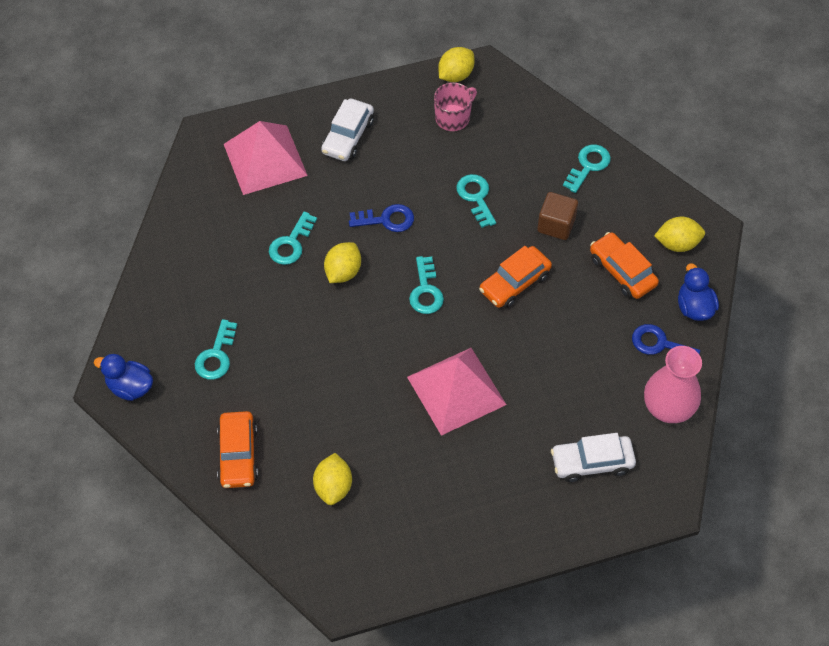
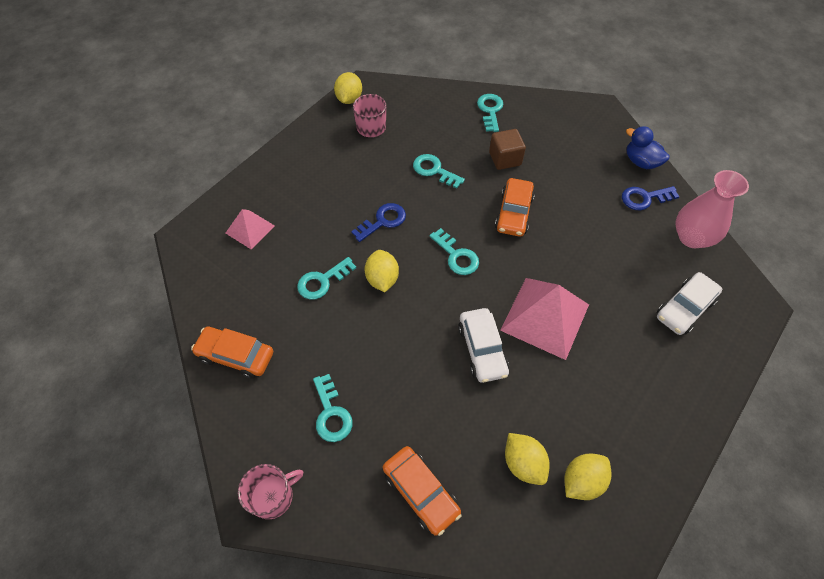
camera: 35 degrees left, 0 degrees up
(130, 387) = (273, 496): blue duck -> pink mug
(265, 159) = (250, 229): pink pyramid -> pink pyramid, size x0.56
(291, 243) = (322, 281): turquoise key -> turquoise key turned 60 degrees clockwise
(348, 136) = (304, 178): white car -> white car (482, 349)
(622, 271) = (575, 165): orange car -> orange car (236, 355)
(677, 244) = (591, 128): yellow lemon -> yellow lemon (582, 481)

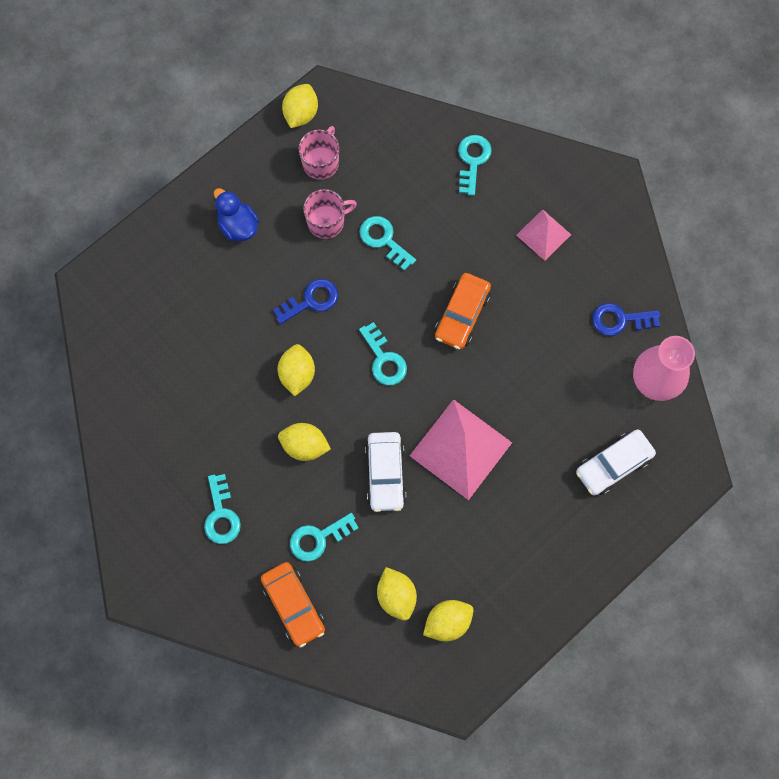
camera: 10 degrees right, 15 degrees up
(236, 355) = (133, 437): orange car -> none
(250, 229) = (161, 286): pink pyramid -> pink pyramid (543, 235)
(273, 496) = (156, 584): pink mug -> pink mug (327, 222)
(322, 281) = (232, 366): turquoise key -> turquoise key (318, 538)
(401, 337) = (305, 446): none -> yellow lemon
(505, 159) = (471, 237): brown cube -> none
(641, 162) = (634, 268): blue duck -> blue duck (238, 226)

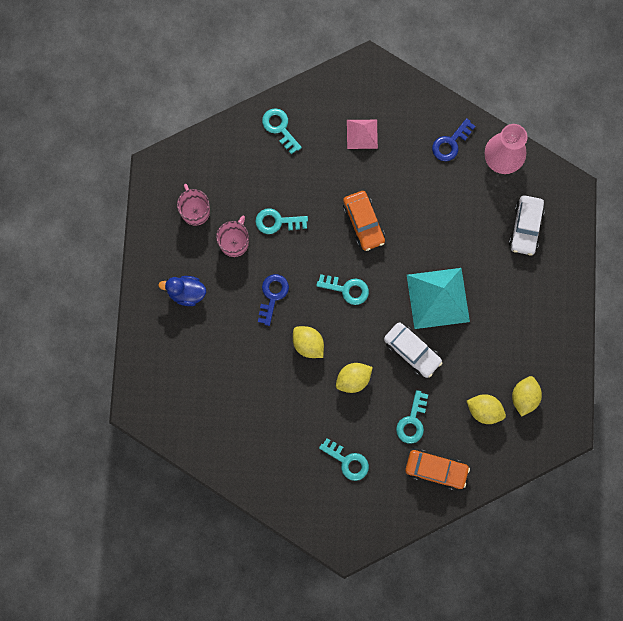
camera: 45 degrees left, 5 degrees up
(301, 114) = (153, 193): yellow lemon -> none
(460, 449) = (437, 298): pink pyramid -> turquoise pyramid

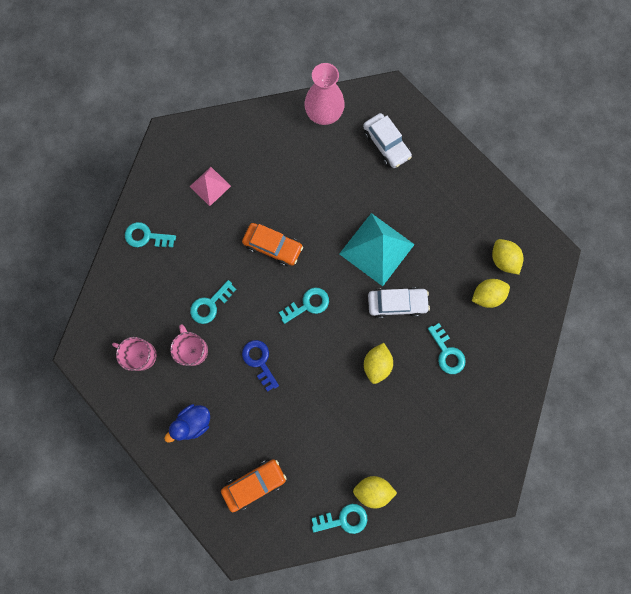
camera: 45 degrees left, 0 degrees up
(308, 344) = (320, 371): yellow lemon -> yellow lemon (372, 489)
(347, 461) = (432, 427): turquoise key -> turquoise key (343, 519)
(436, 470) = (497, 370): orange car -> orange car (254, 483)
(450, 143) = (278, 135): blue key -> none

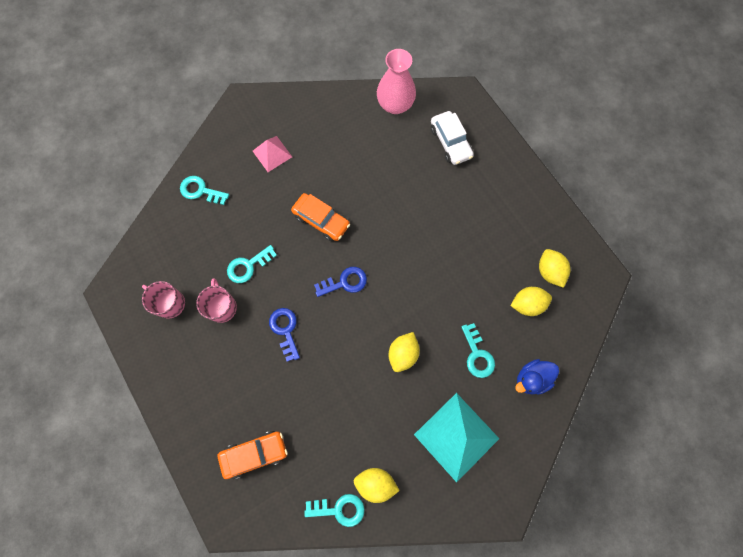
camera: 10 degrees right, 5 degrees down
(194, 422) = (207, 379): blue duck -> blue duck (531, 378)
(308, 304) = (345, 282): turquoise key -> blue key
(376, 249) = (423, 240): turquoise pyramid -> turquoise pyramid (456, 436)
(396, 303) = (434, 296): white car -> none

